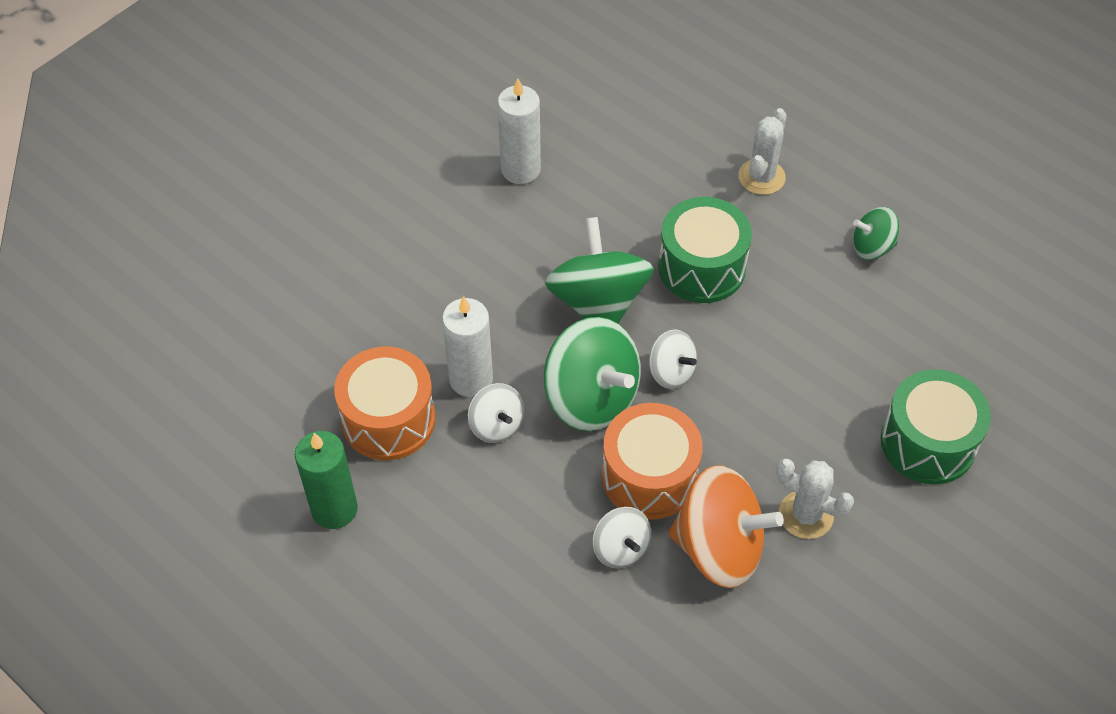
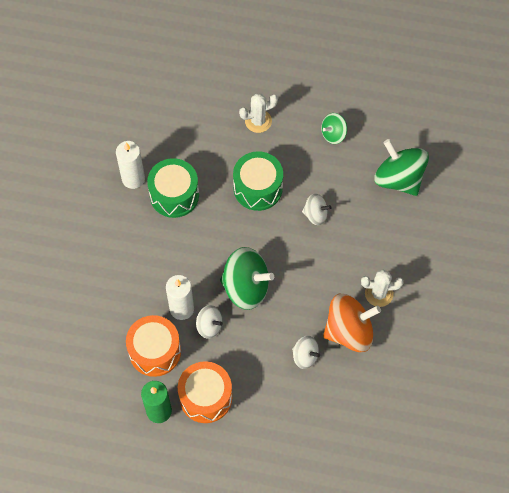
camera: 30 degrees left, 10 degrees up
(598, 302) = (218, 234): green spinning top -> green spinning top (399, 178)
(649, 476) = (297, 313): orange drum -> orange drum (206, 397)
(671, 372) = (276, 253): white spinning top -> white spinning top (315, 214)
(761, 177) = (258, 121): white cactus -> white cactus turned 75 degrees clockwise
(928, 442) = (414, 227): green drum -> green drum (174, 195)

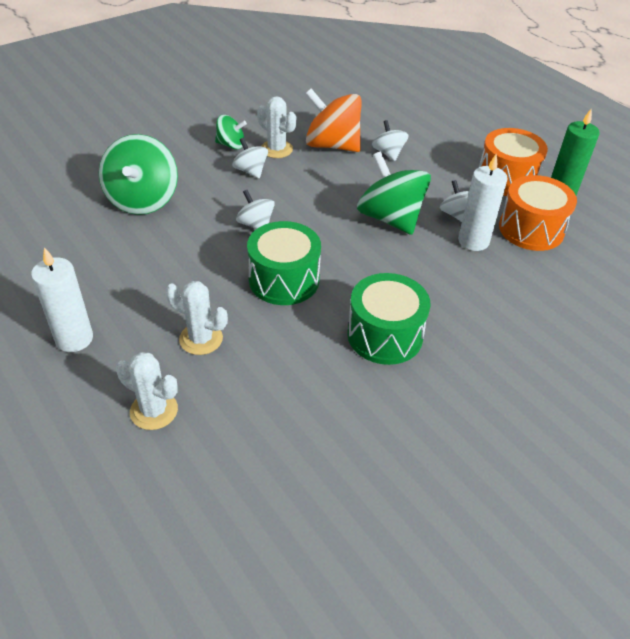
camera: 140 degrees left, 20 degrees down
(133, 178) = (420, 386): white candle -> white candle (74, 339)
(237, 74) = (154, 411): none -> white cactus
(333, 134) = (144, 271): green spinning top -> green spinning top (231, 145)
(370, 257) = (250, 171): none -> white spinning top

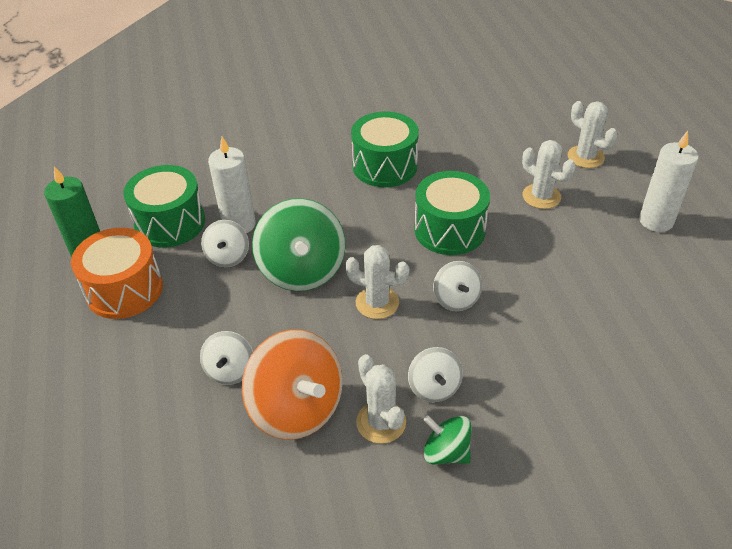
camera: 155 degrees left, 0 degrees up
(143, 200) = (589, 372): green spinning top -> none
(316, 209) = (377, 303): none -> white cactus
(531, 229) = (170, 223): orange drum -> green drum

